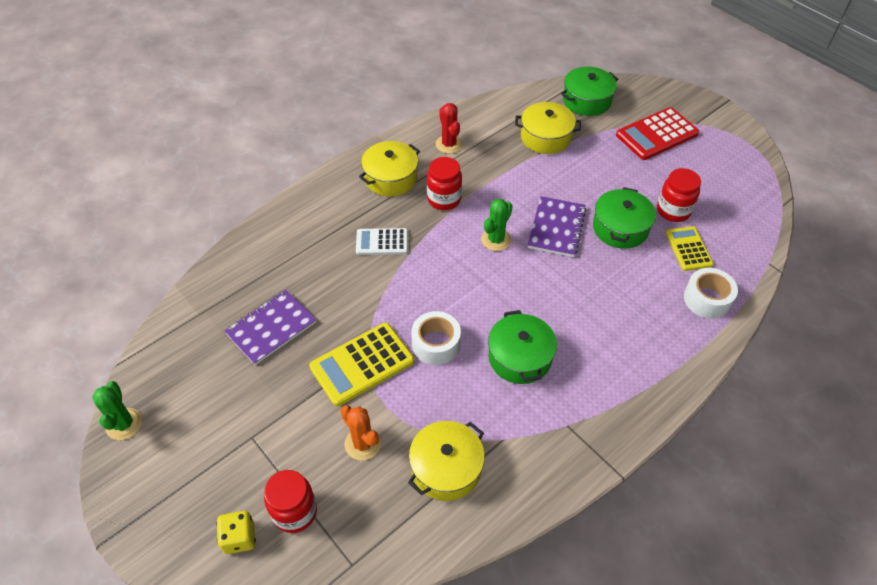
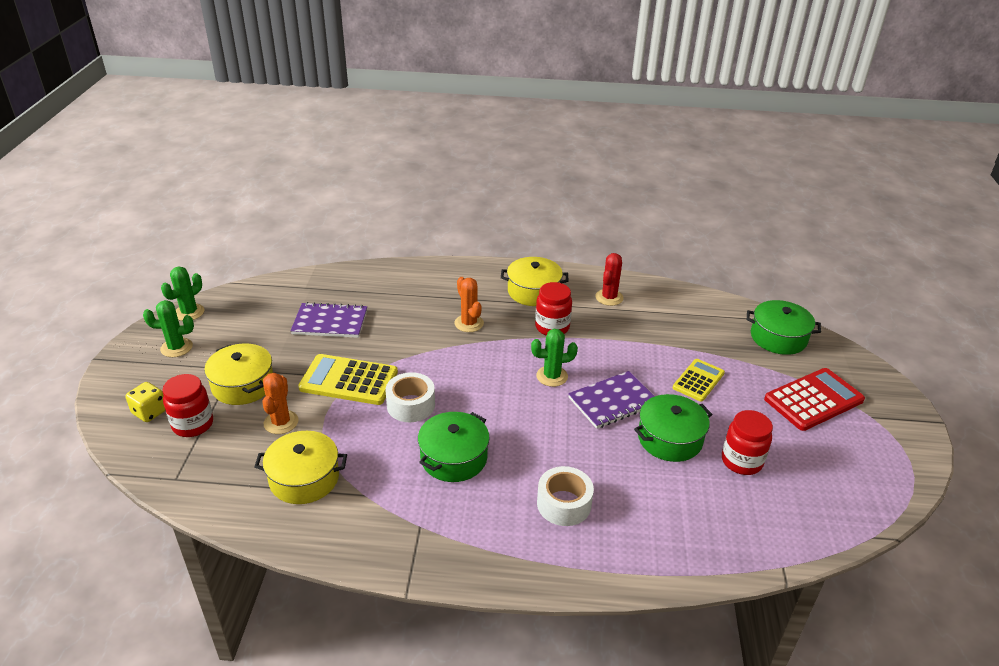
camera: 45 degrees right, 15 degrees down
(167, 464) = (176, 348): none -> green cactus
(382, 242) = (469, 323): white calculator -> orange cactus
(545, 137) = (698, 339): yellow pot -> yellow pot (243, 385)
(657, 134) = (813, 400): red calculator -> red calculator turned 135 degrees clockwise
(688, 249) = (712, 497): yellow calculator -> yellow calculator (698, 380)
(707, 299) = (672, 543): white tape -> white tape (564, 504)

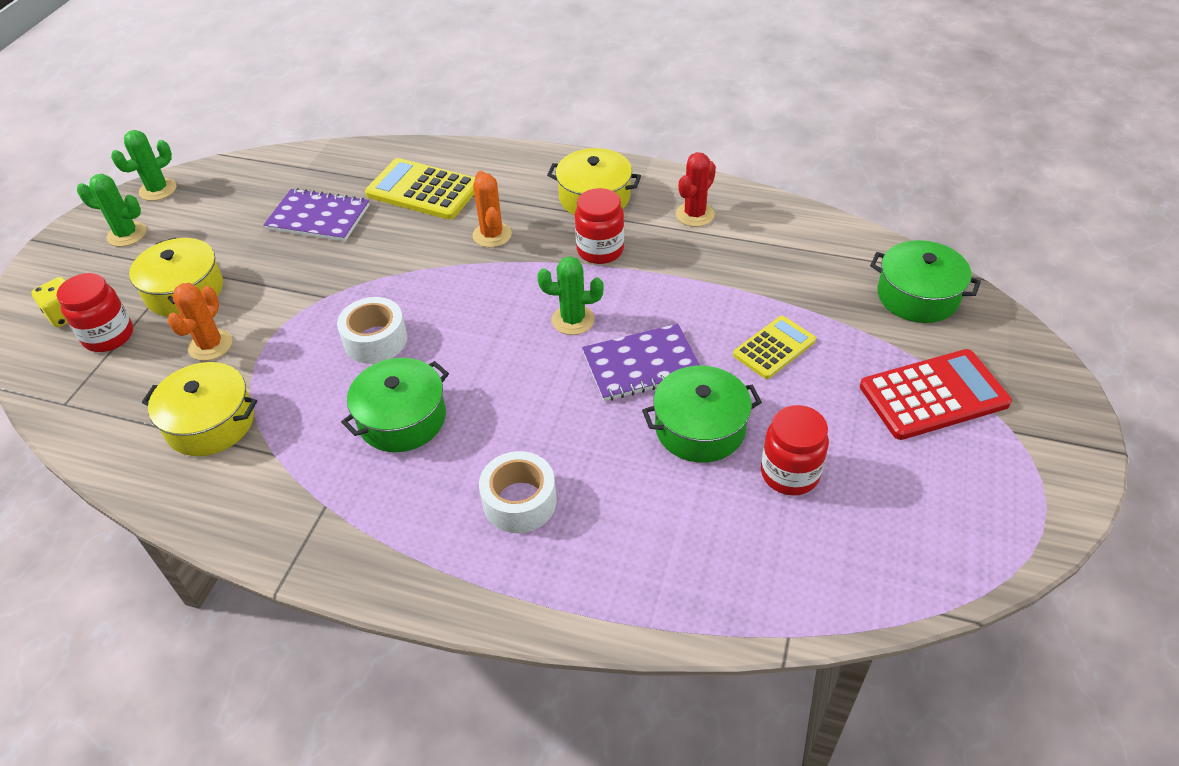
camera: 15 degrees right, 10 degrees up
(349, 380) = (312, 298): yellow calculator -> yellow calculator (423, 190)

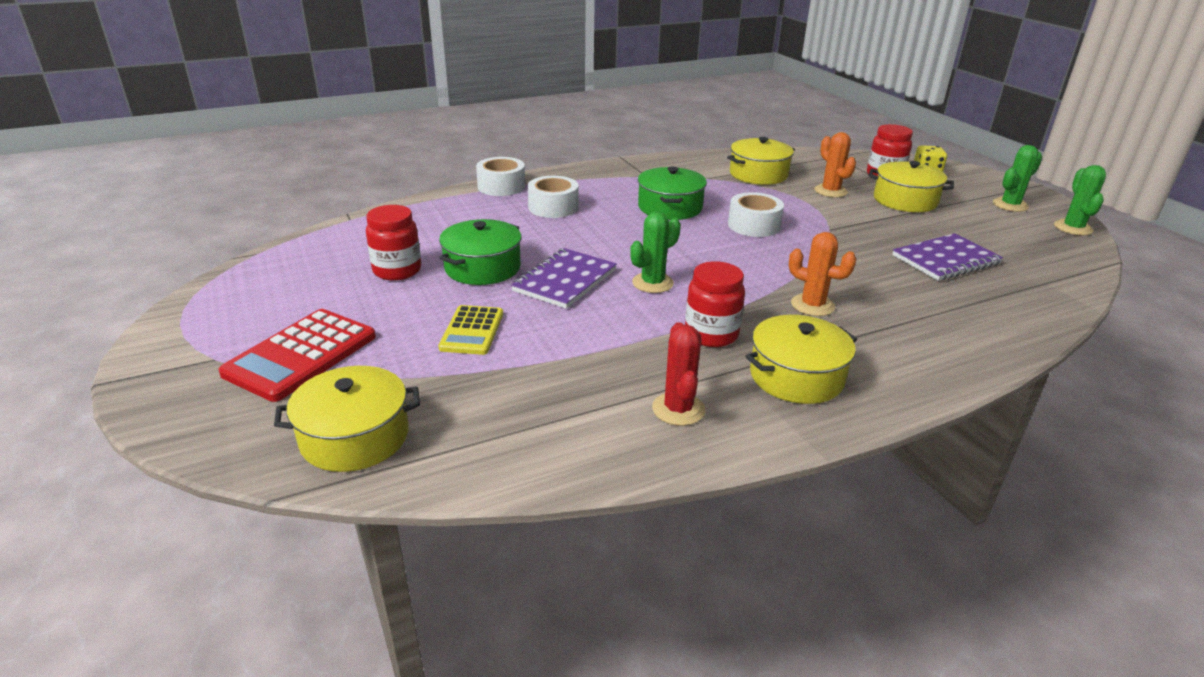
camera: 135 degrees right, 15 degrees down
(423, 190) = (933, 310): yellow calculator -> none
(527, 603) = (501, 186): none -> white tape
(917, 296) = (355, 437): green pot -> yellow pot

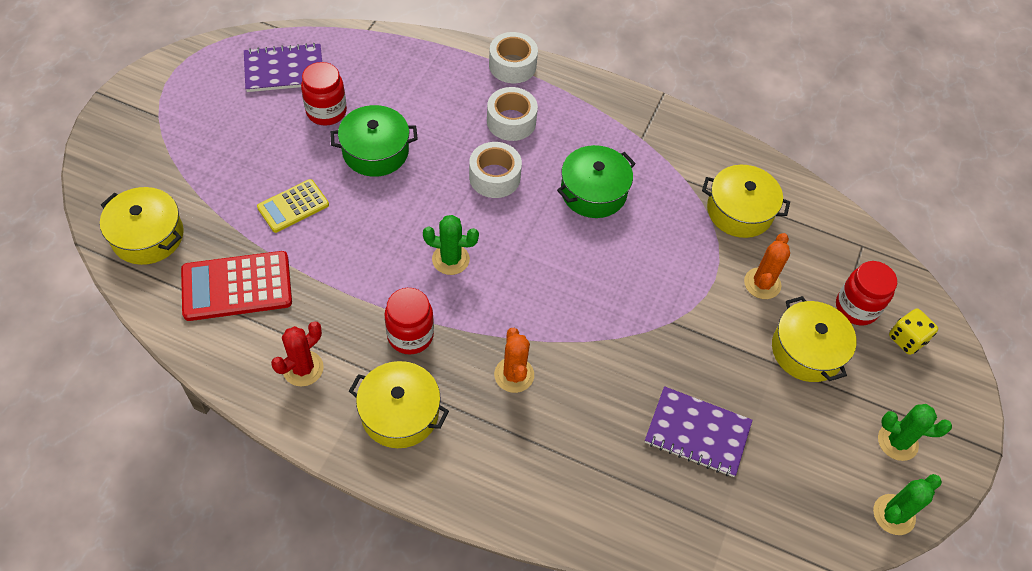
camera: 45 degrees right, 25 degrees up
(301, 355) = (195, 149): red calculator -> red calculator (237, 286)
(565, 280) = (403, 208): purple notebook -> purple notebook (284, 70)
(754, 225) = (620, 266): white tape -> white tape (494, 177)

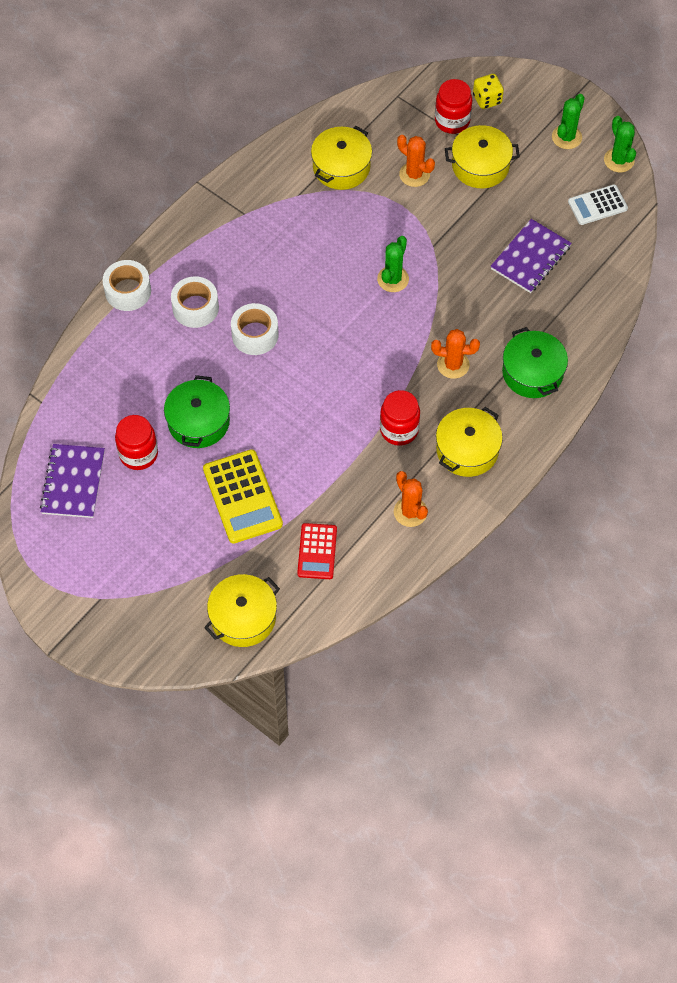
camera: 70 degrees left, 5 degrees up
(237, 286) = (317, 551): red calculator -> red calculator, size x0.63
(293, 206) = (242, 497): yellow calculator -> yellow calculator, size x1.59
(303, 368) = (410, 512): red cactus -> orange cactus
(450, 259) = (332, 386): green cactus -> green cactus (393, 279)
(593, 192) = (292, 265): green pot -> green pot (532, 372)
(810, 500) = (597, 205): none -> white calculator

